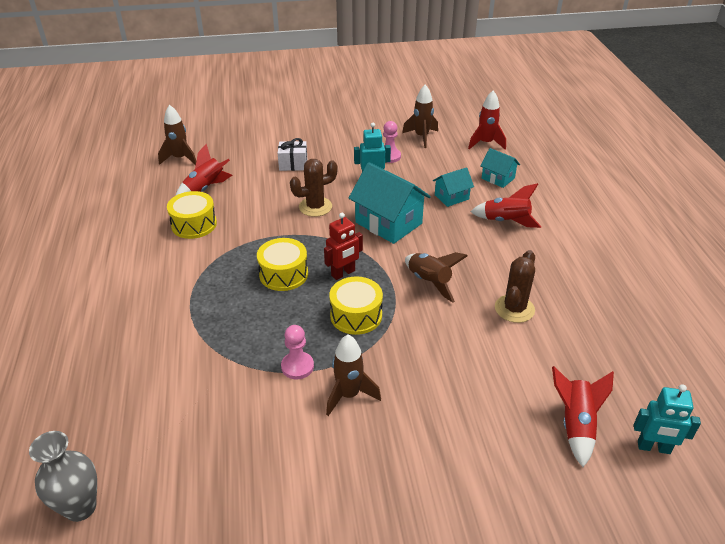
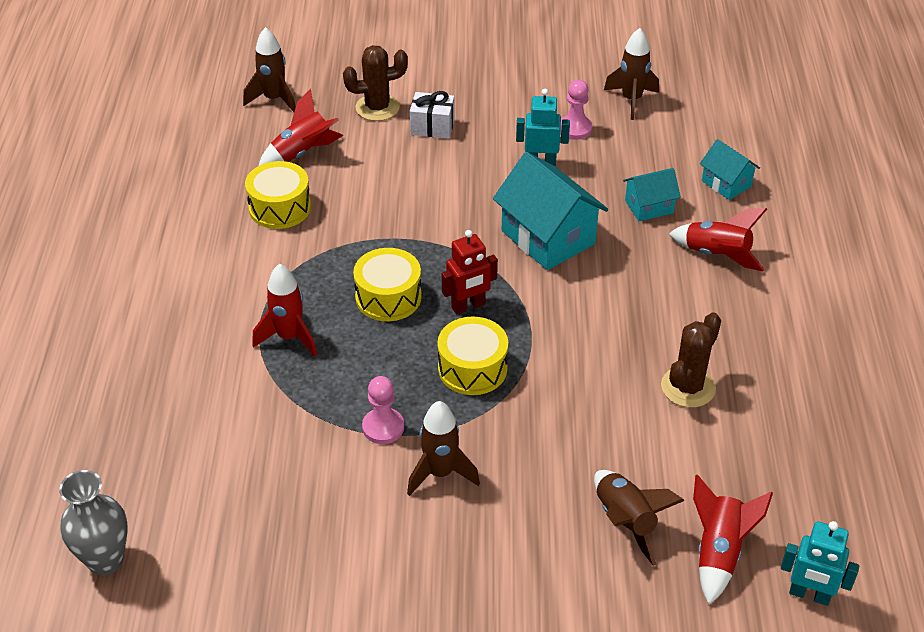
camera: 10 degrees right, 5 degrees up
(315, 207) = (450, 200): brown cactus -> brown cactus (377, 107)
(429, 282) = (582, 334): brown rocket -> brown rocket (625, 521)
(485, 143) = (726, 122): red rocket -> red rocket (289, 337)

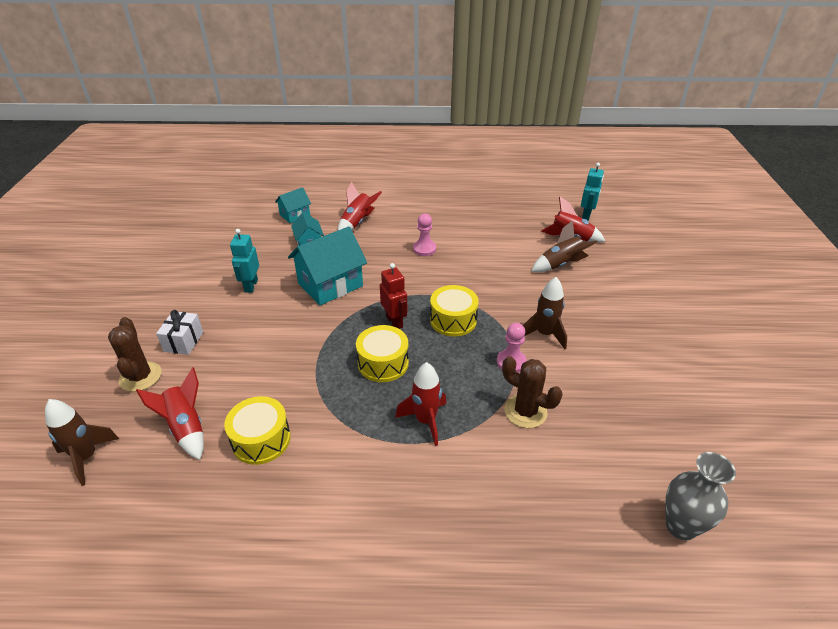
camera: 90 degrees left, 5 degrees down
(575, 129) = (217, 269): pink pawn -> pink pawn (424, 249)
(631, 100) = (196, 244): brown rocket -> none
(688, 387) = (462, 239): brown cactus -> brown cactus (525, 411)

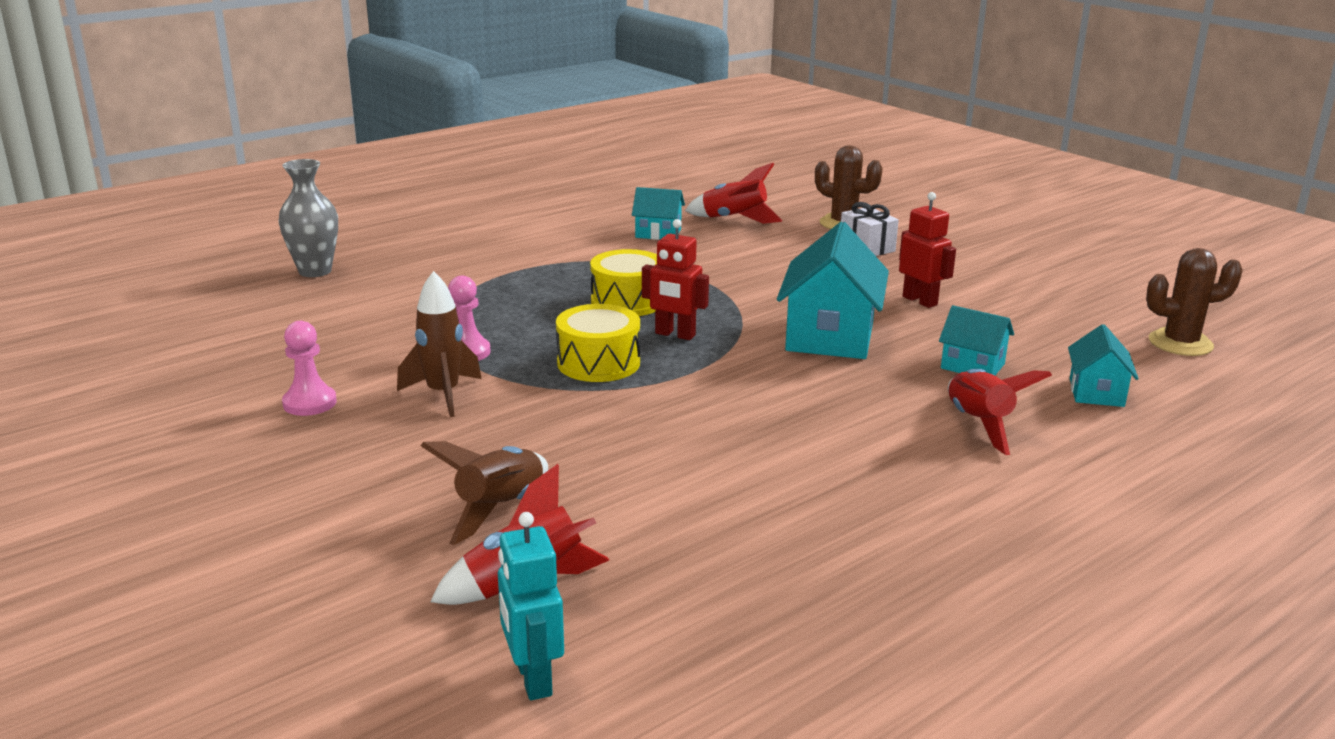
camera: 140 degrees right, 15 degrees down
(87, 457) = (774, 192): brown rocket -> none
(251, 286) = (920, 301): turquoise robot -> red robot
(261, 439) = (658, 233): yellow drum -> turquoise house
(424, 249) = (788, 431): pink pawn -> pink pawn (309, 403)
(425, 421) = (518, 284): red rocket -> none
(525, 411) = (409, 322): brown cactus -> brown cactus (1180, 343)
(680, 526) = (187, 307): grey vase -> grey vase (315, 271)

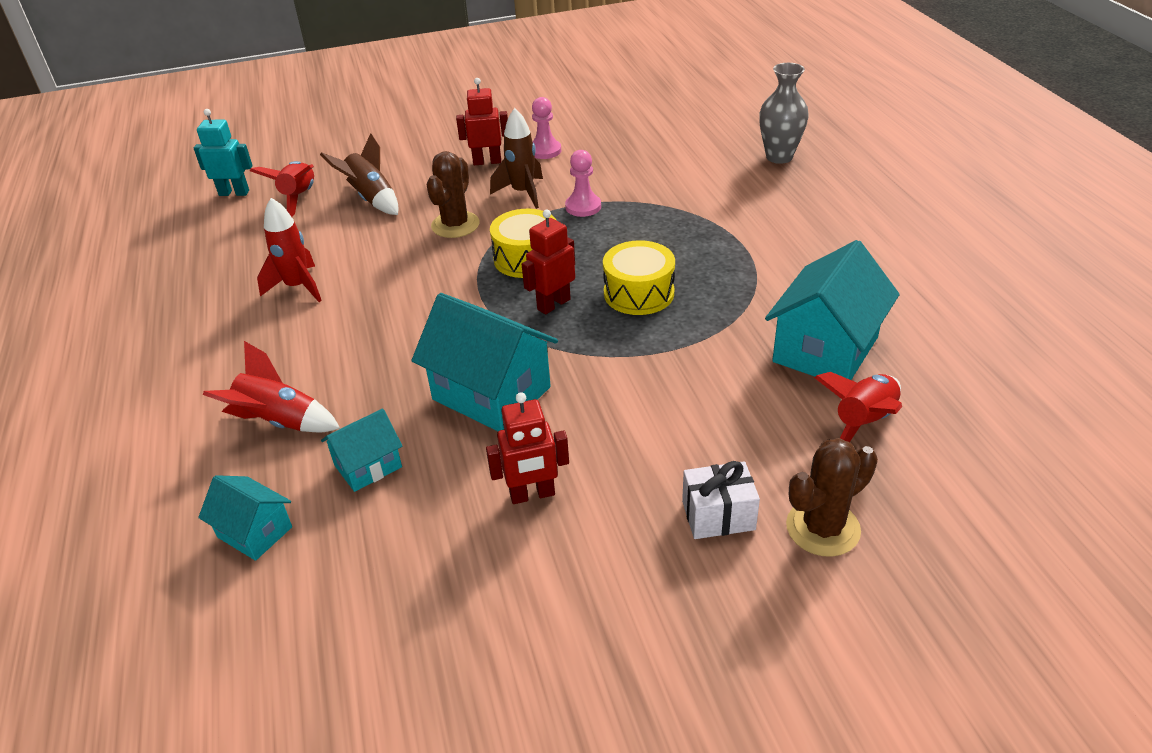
camera: 115 degrees right, 15 degrees up
(352, 440) = (487, 162): none -> red robot
(658, 233) = (825, 349): turquoise house -> turquoise house, size x1.84
(761, 495) = (298, 287): none -> red rocket
(1180, 343) = (275, 690): brown cactus -> brown cactus (455, 225)

